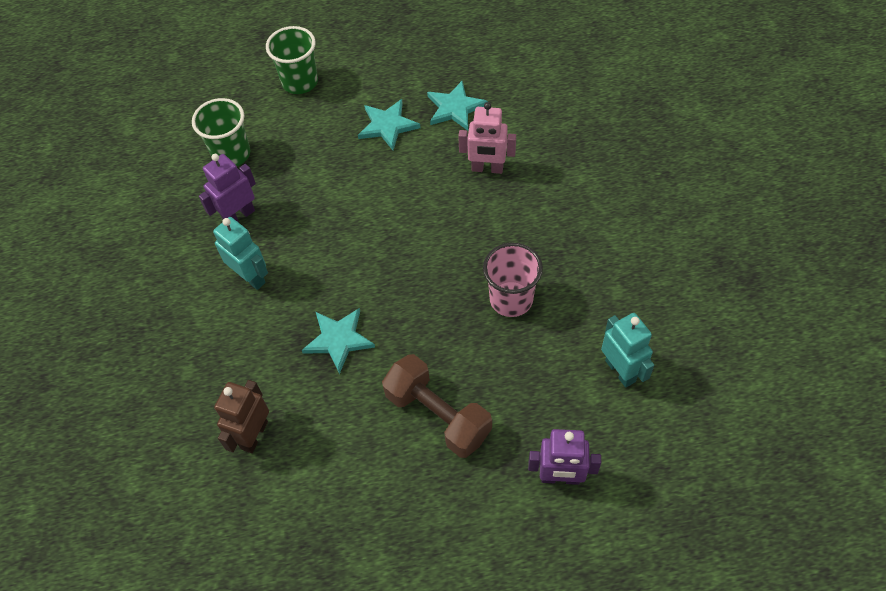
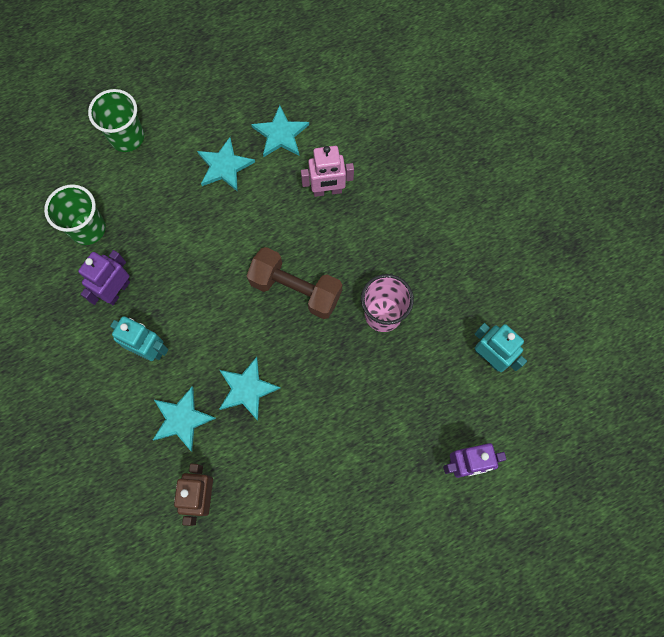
camera: 20 degrees left, 15 degrees up
(260, 353) = (182, 419): none -> turquoise star
(437, 415) = (352, 436): brown dumbbell -> brown dumbbell (295, 289)

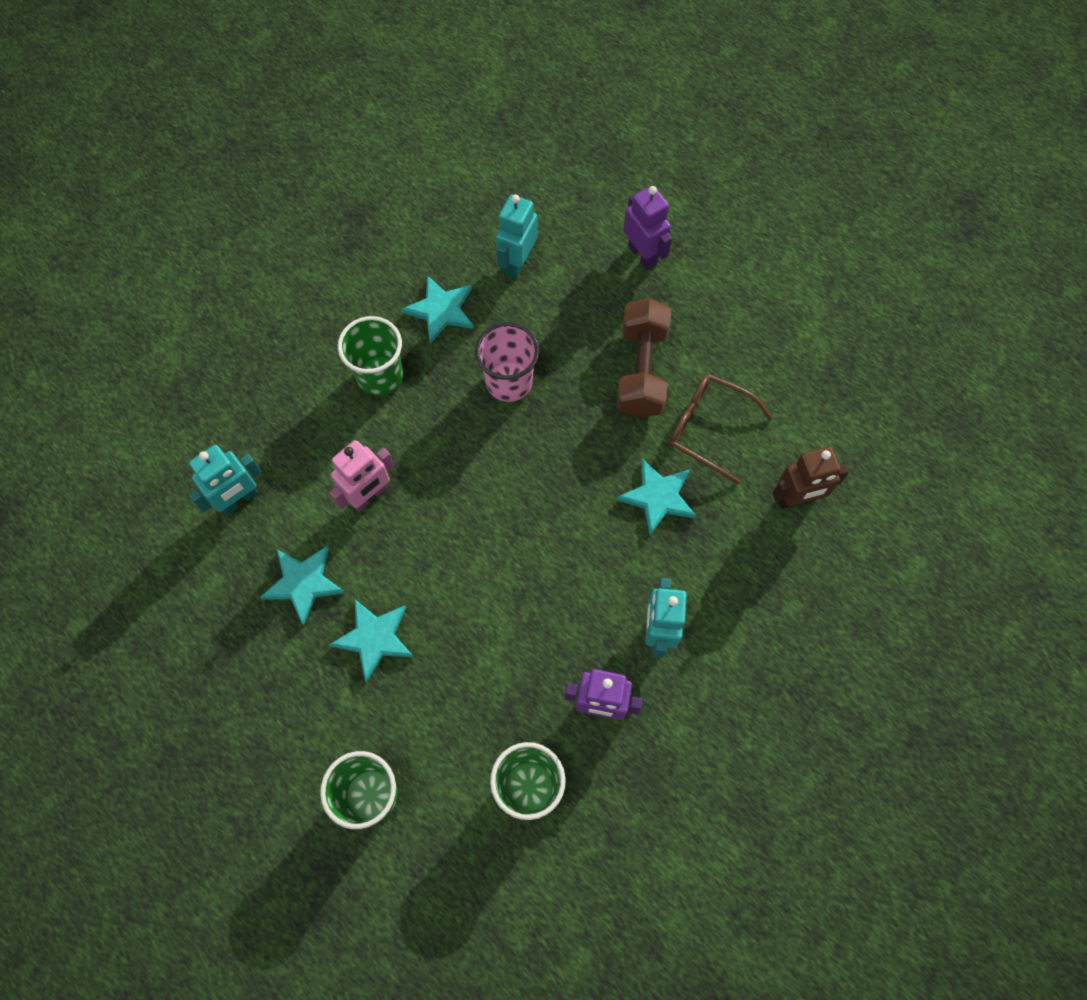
camera: 110 degrees left, 5 degrees down
(182, 419) = (724, 556): turquoise star -> turquoise star (441, 310)
(287, 451) = (708, 428): none -> brown glasses
(295, 289) = (515, 487): brown dumbbell -> brown dumbbell (641, 370)
(327, 191) = (369, 496): pink robot -> pink robot turned 75 degrees clockwise
(356, 110) = (239, 500): none -> turquoise robot
(420, 224) = (380, 376): none -> green cup

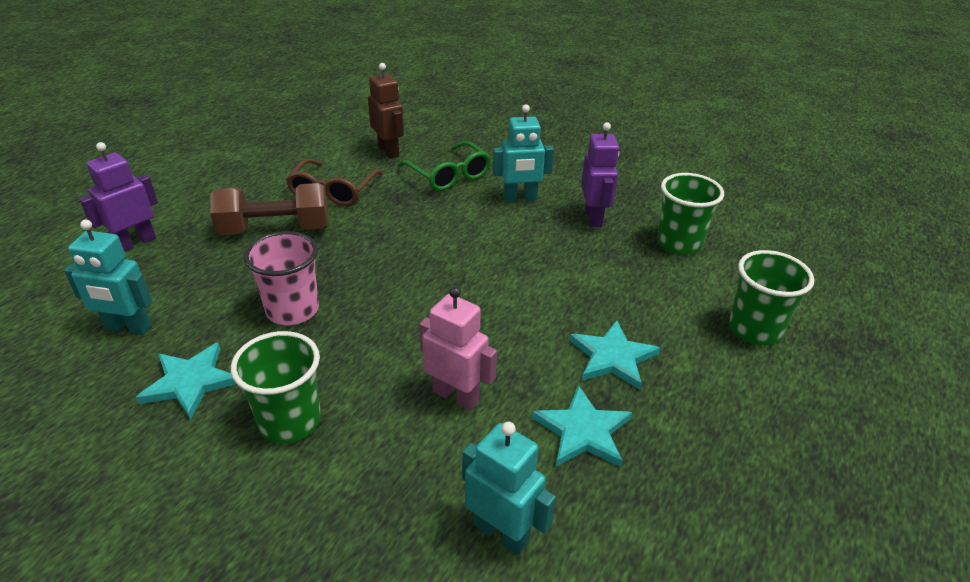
camera: 105 degrees left, 30 degrees down
(658, 497) = (404, 209): turquoise star -> none
(725, 560) = (449, 175): none -> green glasses

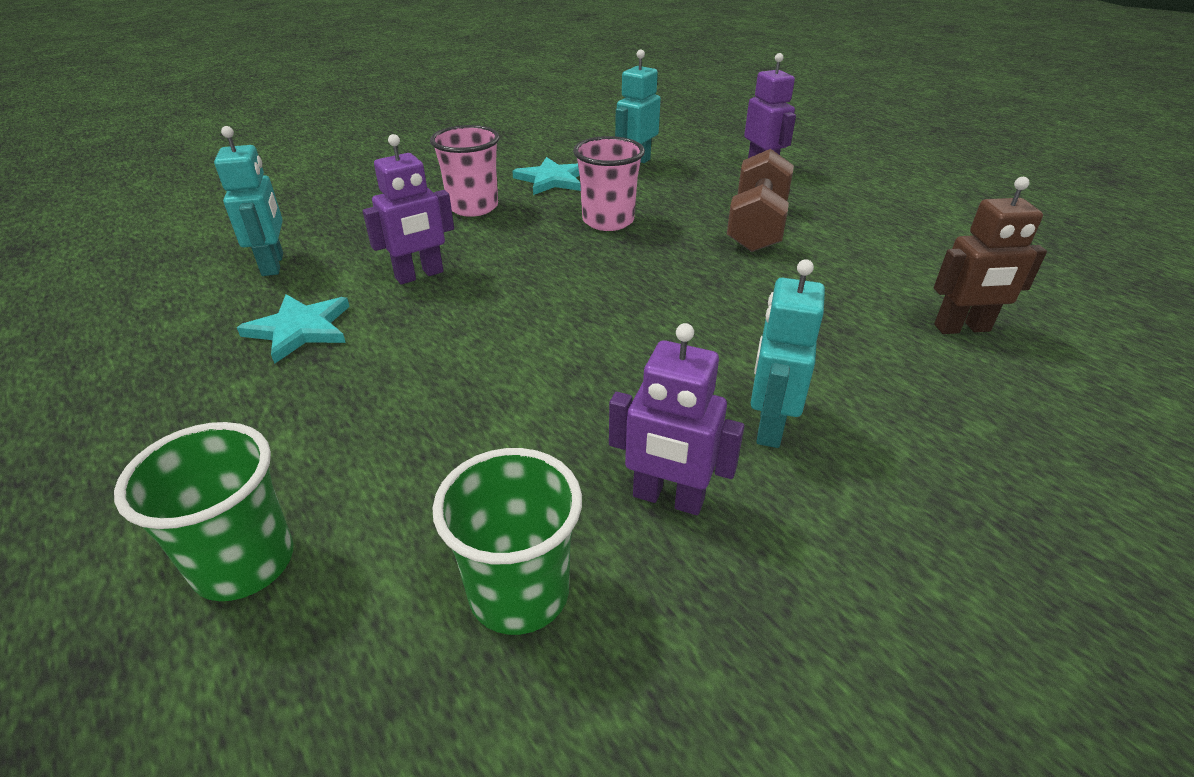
camera: 115 degrees right, 0 degrees up
(290, 421) = (473, 207): green cup -> pink cup
(333, 191) = (836, 267): brown glasses -> none
(449, 175) = (868, 369): green glasses -> none
(456, 396) = (419, 275): pink robot -> purple robot
(501, 532) = (273, 264): turquoise robot -> turquoise robot turned 75 degrees counterclockwise
(613, 357) = (359, 385): turquoise star -> none

